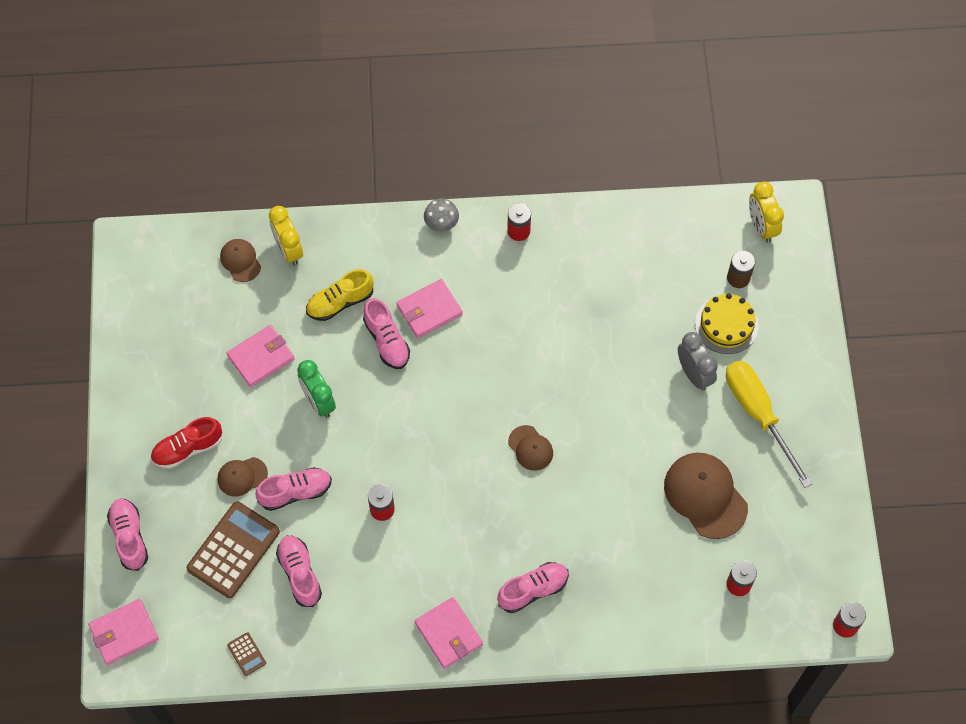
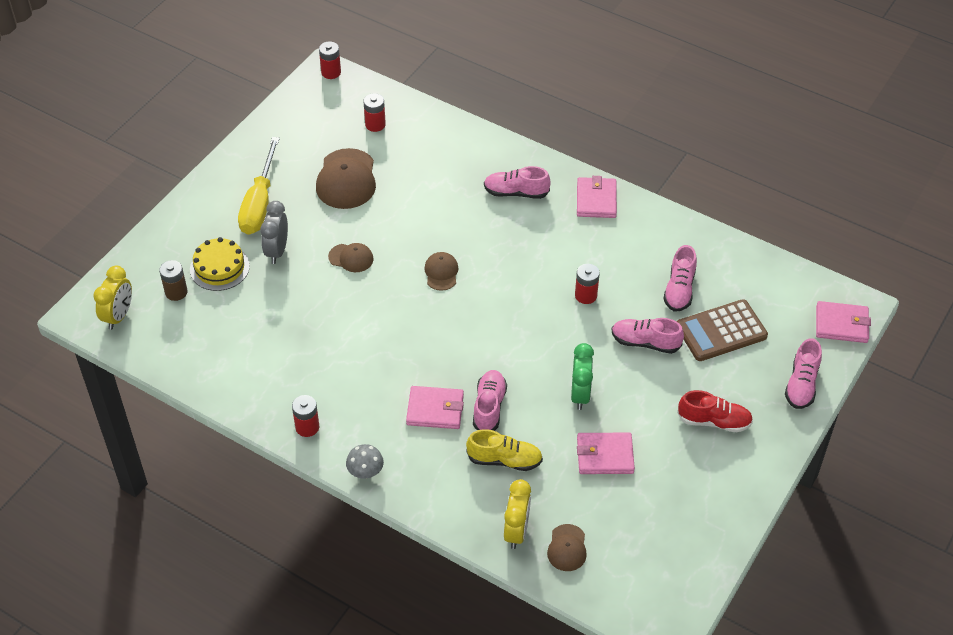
camera: 145 degrees left, 15 degrees down
(242, 476) = (681, 376): brown cap -> brown cap (351, 258)
(246, 654) = (753, 263): brown calculator -> none

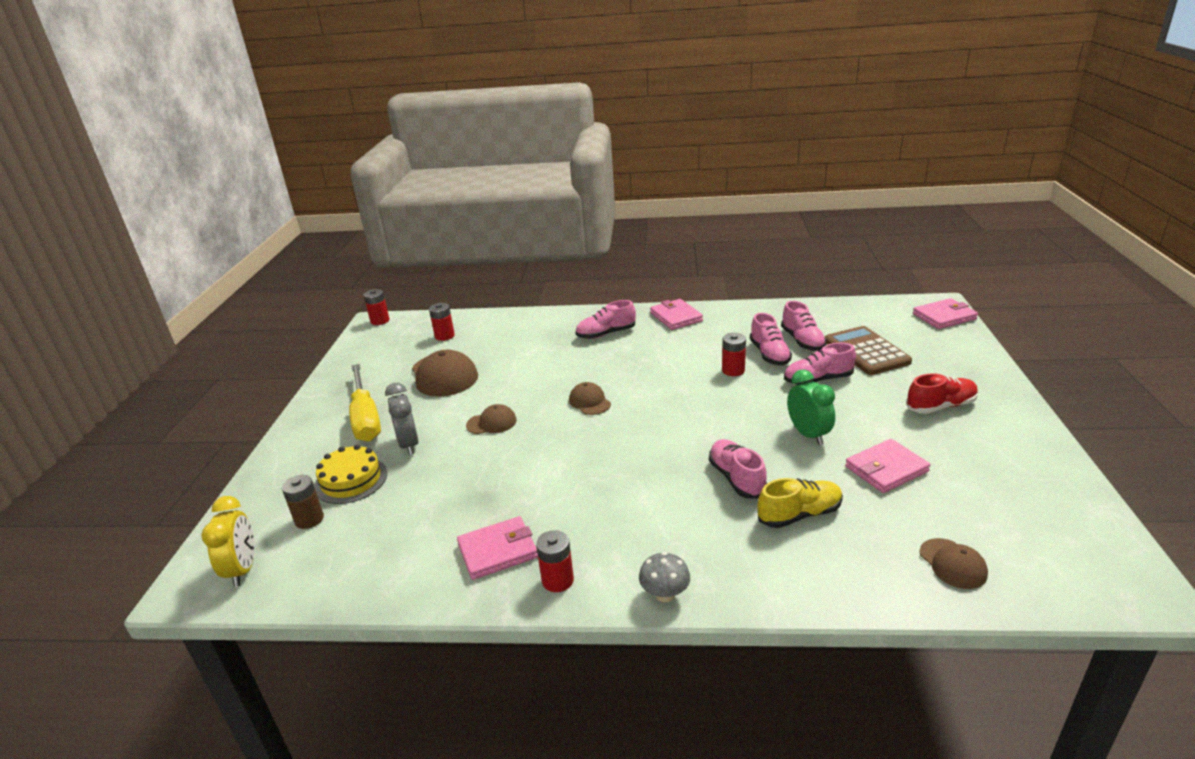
camera: 25 degrees left, 20 degrees down
(435, 409) = (685, 503): pink wallet -> pink wallet (498, 551)
(516, 531) = (885, 573): yellow clock -> none
(721, 331) = (866, 351): brown calculator -> brown calculator turned 120 degrees clockwise
(801, 384) = (969, 358): pink shoe -> pink shoe (769, 354)

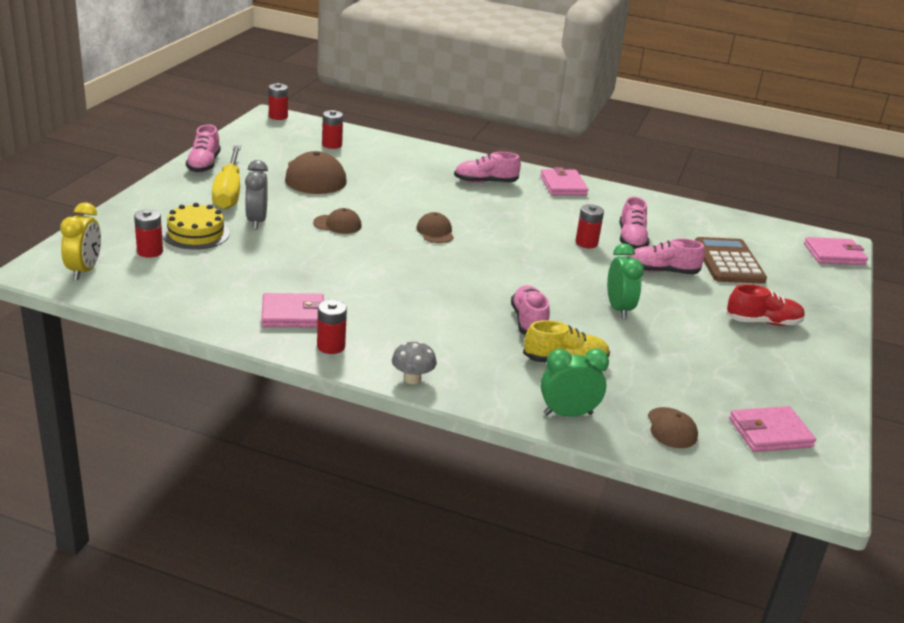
camera: 10 degrees right, 0 degrees up
(309, 519) = (150, 251): brown battery -> red battery
(802, 341) = (672, 237): pink shoe -> pink shoe (204, 164)
(845, 583) = (568, 414): none -> green clock
(886, 469) = (669, 352): pink wallet -> pink wallet (770, 433)

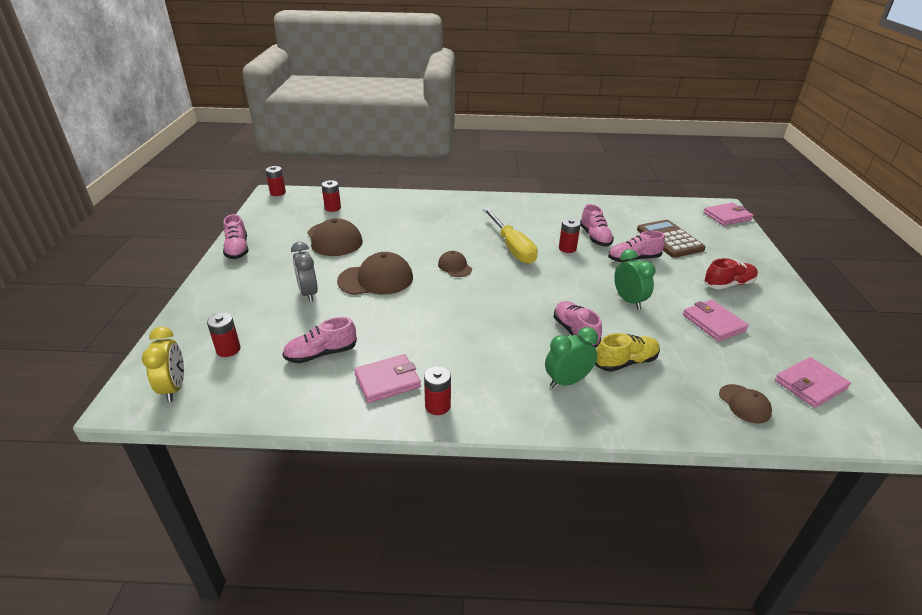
camera: 15 degrees left, 5 degrees up
(196, 233) = (262, 319): yellow cake -> none
(229, 191) = (271, 270): yellow screwdriver -> yellow screwdriver (512, 247)
(337, 224) = (376, 279): brown cap -> brown cap, size x1.84
(412, 379) = (524, 420): grey mushroom -> none
(485, 182) = (464, 214): pink shoe -> pink shoe (321, 354)
(563, 185) = (519, 204): pink wallet -> pink wallet (713, 323)
(568, 414) = (664, 416): green clock -> green clock (567, 381)

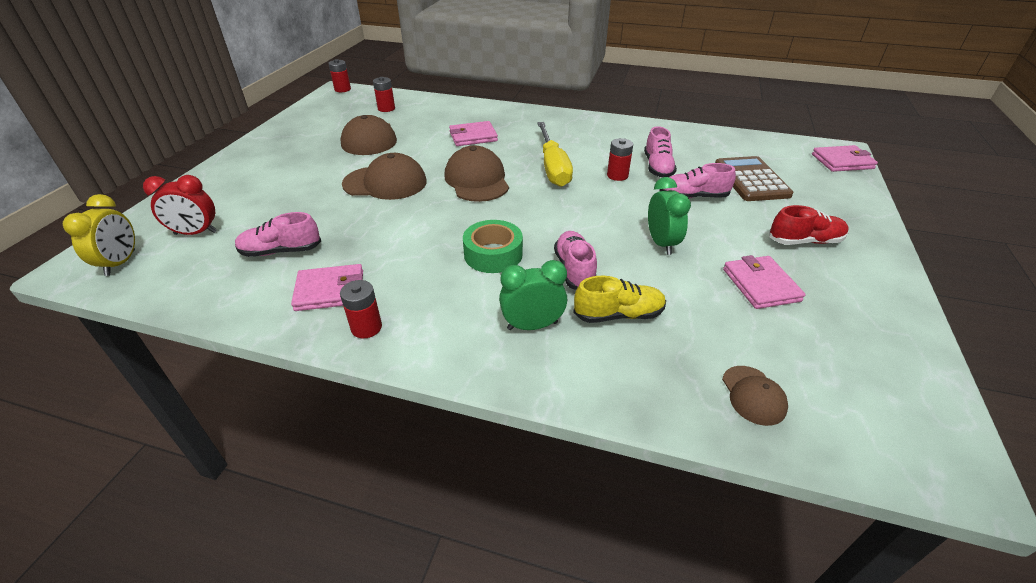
camera: 15 degrees right, 5 degrees up
(228, 349) = (195, 233): red battery -> red clock
(237, 249) = (269, 138): pink shoe -> none
(308, 293) = (308, 188): grey clock -> none
(454, 266) = (477, 180): brown cap -> brown cap, size x1.84
(505, 329) = (493, 254): none -> green tape
(810, 385) = (864, 387): pink wallet -> pink wallet (473, 136)

